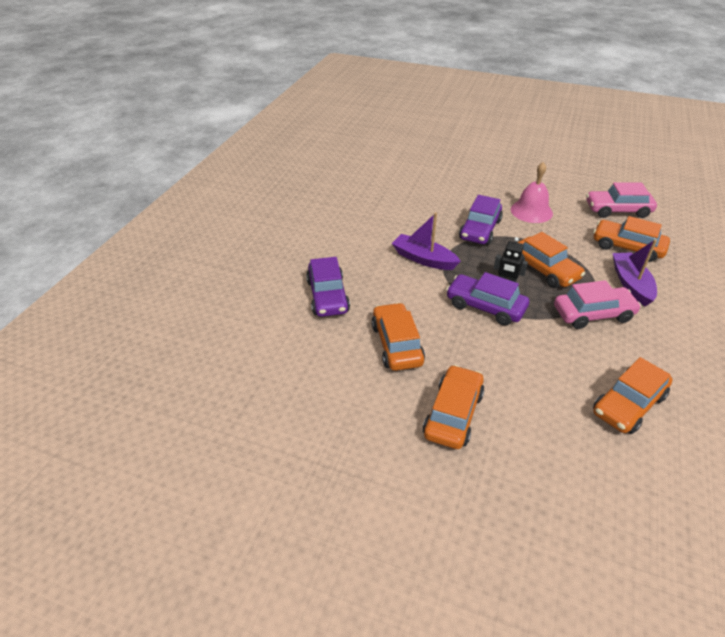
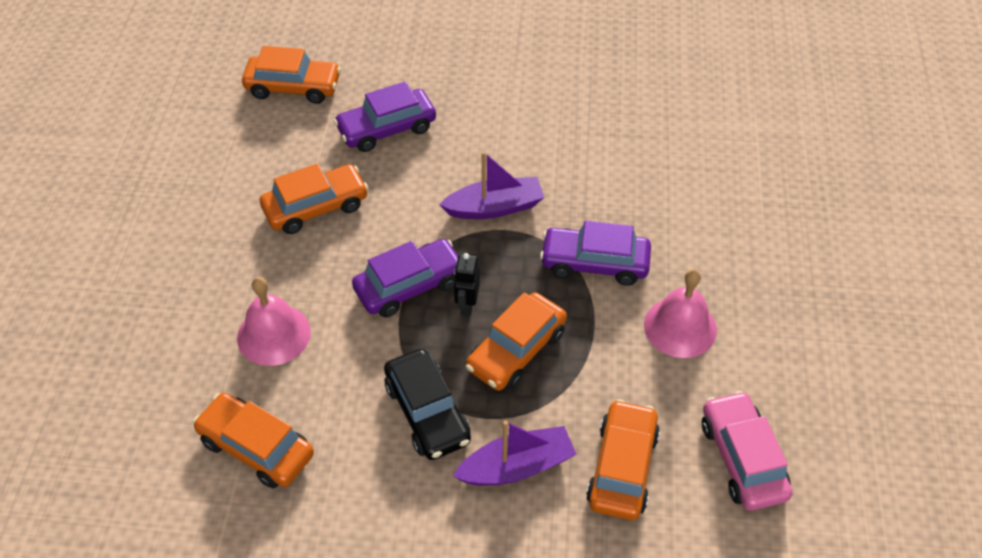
camera: 75 degrees right, 10 degrees up
(423, 259) = (494, 207): purple boat -> purple boat turned 60 degrees clockwise
(453, 414) = (215, 273): orange car -> orange car (293, 87)
(485, 307) = (409, 286): purple car -> purple car turned 45 degrees clockwise
(522, 383) = (274, 334): none -> pink bell
(593, 314) = (427, 412): pink car -> black car

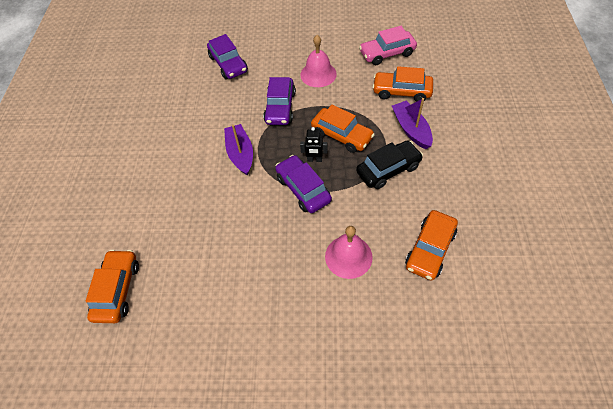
camera: 90 degrees left, 5 degrees up
(316, 207) = (240, 251): orange car -> none
(387, 129) = (169, 220): purple car -> purple car (228, 64)

